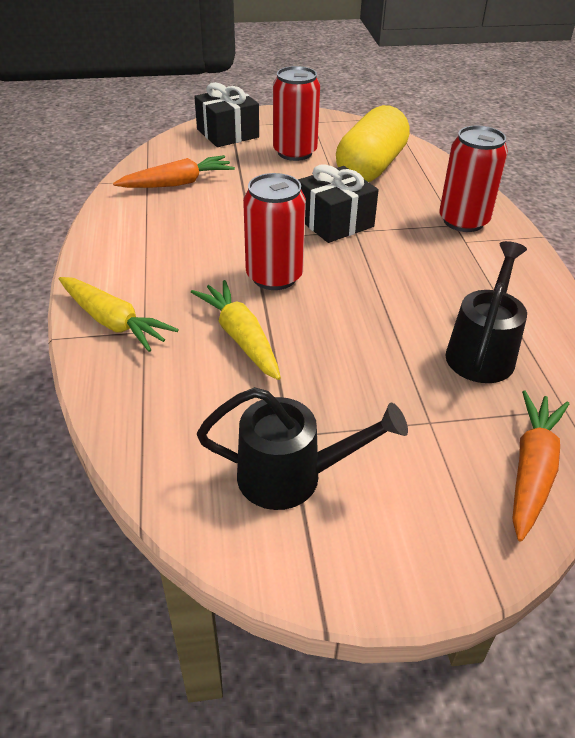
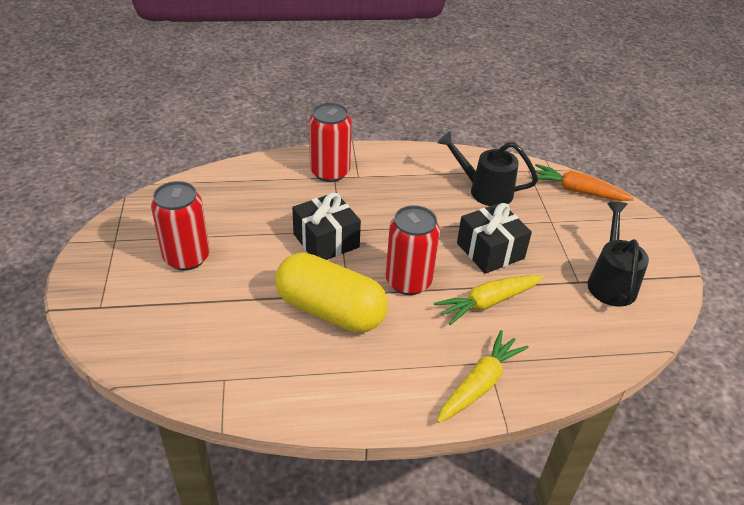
camera: 90 degrees left, 0 degrees up
(178, 183) = (237, 351): orange carrot -> none
(227, 133) = (122, 310): black gift -> black gift (490, 251)
(370, 167) = (230, 209): yellow capsule -> yellow capsule (330, 310)

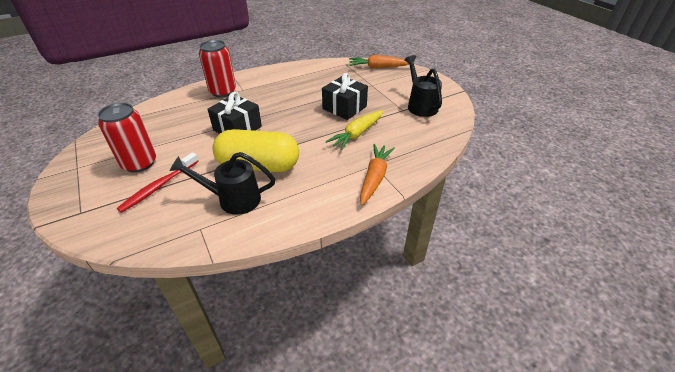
camera: 20 degrees left, 0 degrees up
(198, 300) = (159, 186): none -> red toothbrush
(408, 281) = (302, 136): red can -> none
(479, 384) = (374, 178): yellow carrot -> orange carrot
(484, 190) = (325, 79): black watering can -> black watering can (233, 199)

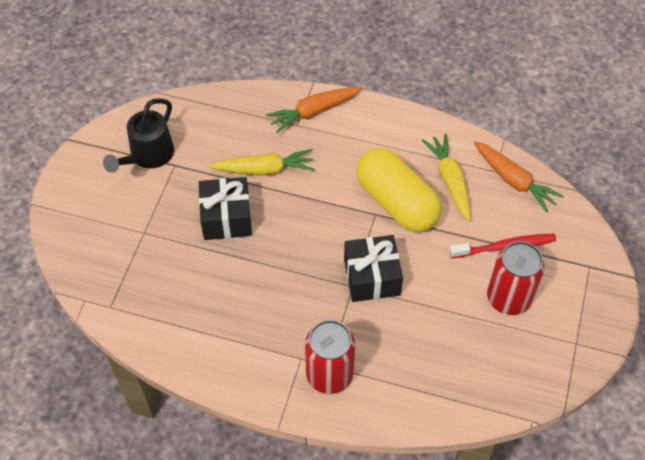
camera: 135 degrees left, 15 degrees up
(233, 199) = (450, 180): black watering can -> yellow carrot
(378, 67) = (85, 261): orange carrot -> orange carrot (514, 181)

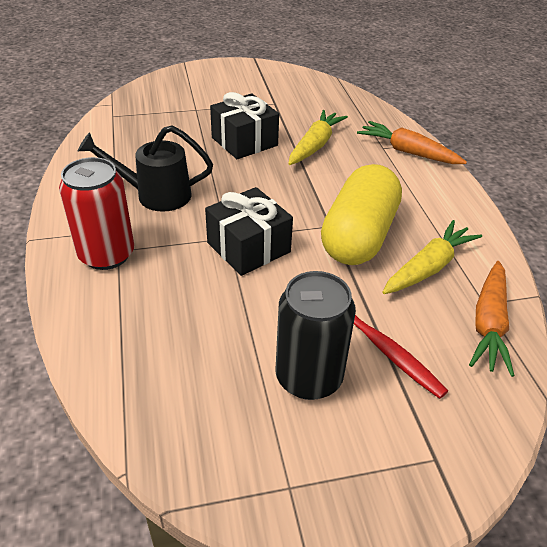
camera: 60 degrees right, 15 degrees down
(148, 156) = (271, 90): black watering can -> black watering can (155, 195)
(264, 169) = (315, 145): yellow carrot -> yellow carrot turned 120 degrees counterclockwise
(508, 298) = (309, 377): red can -> black can

